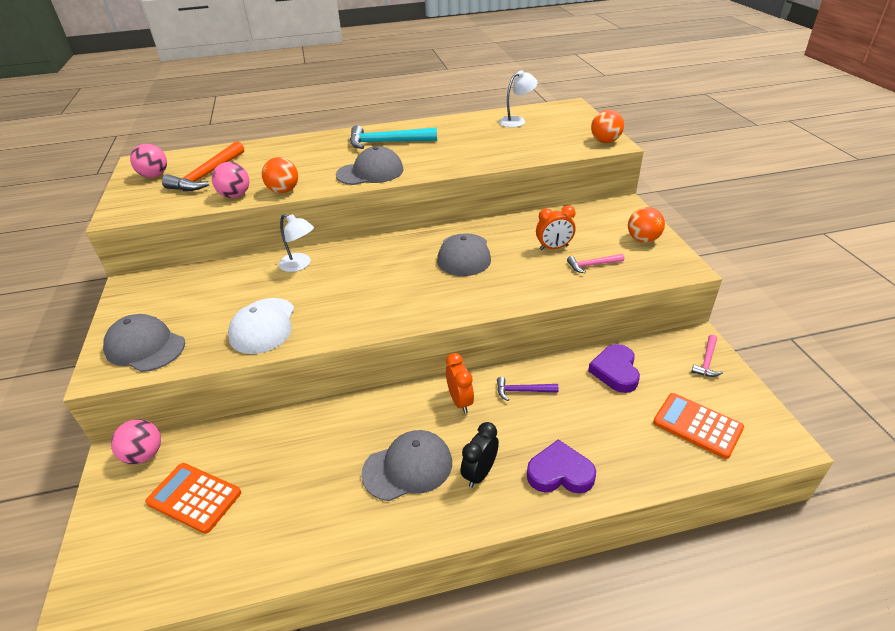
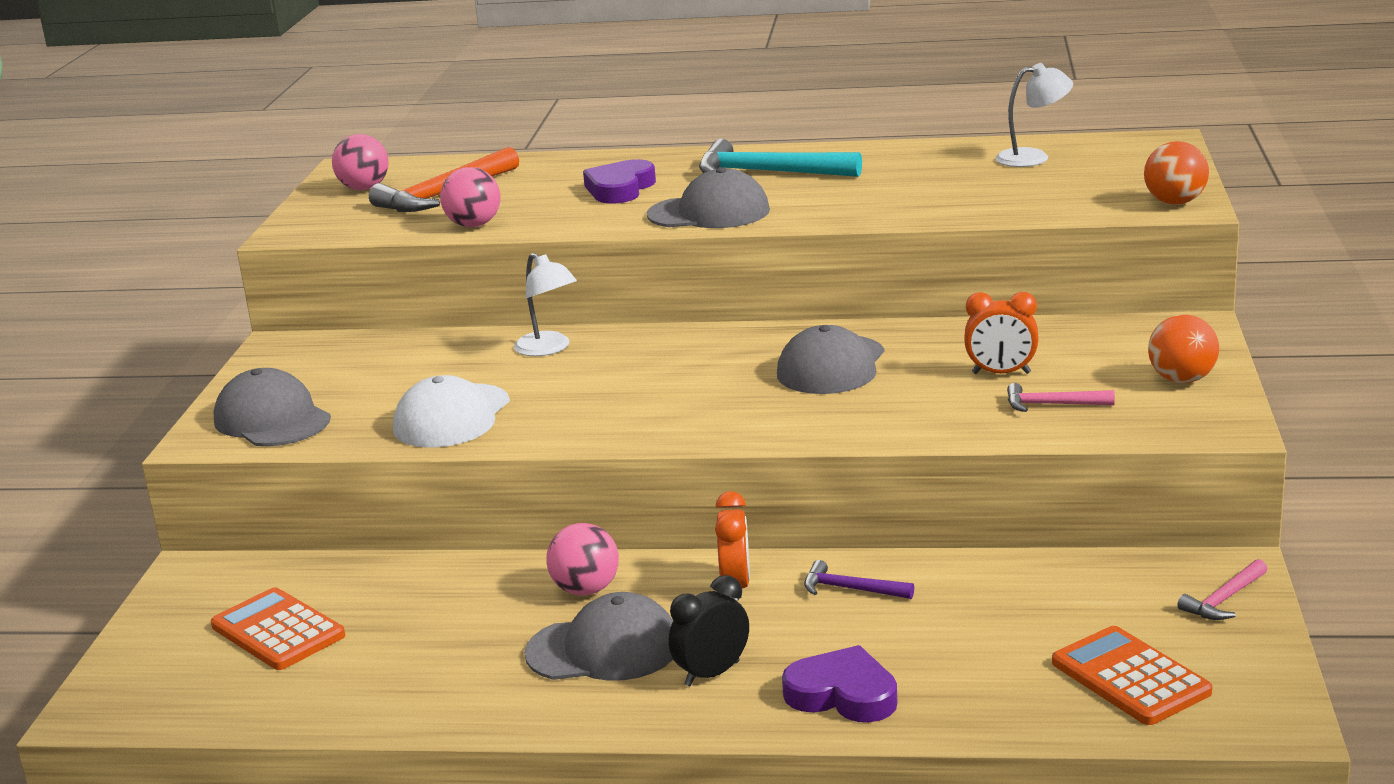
camera: 20 degrees right, 15 degrees down
(144, 455) = (228, 575): pink ball -> pink ball (586, 590)
(283, 191) = (552, 226): orange ball -> none
(615, 371) = (1037, 588): purple heart -> purple heart (620, 189)

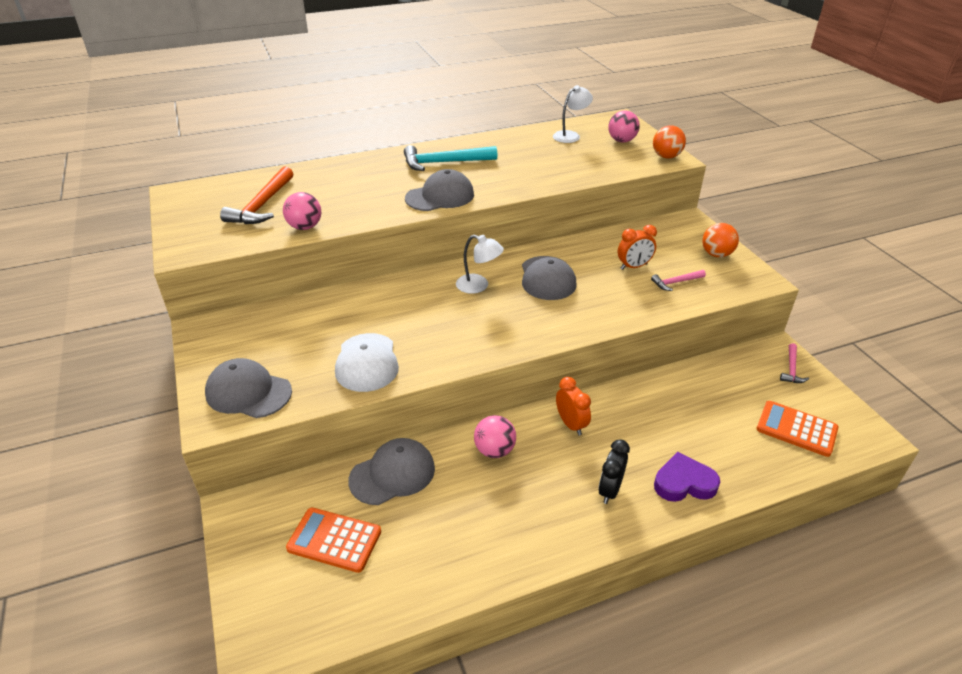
camera: 30 degrees left, 15 degrees up
(364, 188) = (202, 207): pink ball -> pink ball (621, 141)
(548, 349) = (381, 297): white lamp -> white lamp (478, 286)
(603, 649) = (539, 491): grey cap -> grey cap (392, 474)
(620, 189) = (370, 186): purple heart -> none
(850, 589) = (628, 410): purple hammer -> none

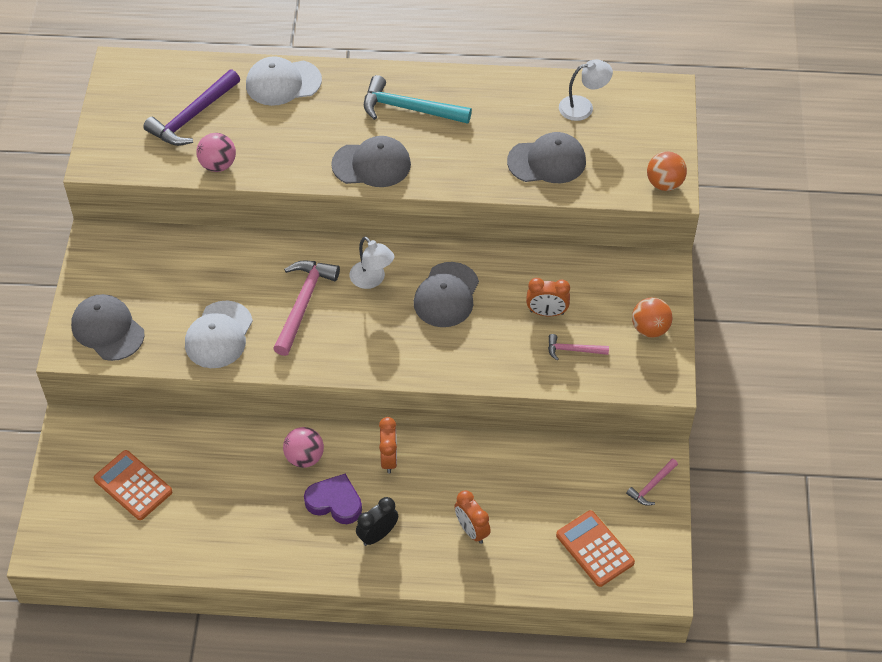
camera: 25 degrees right, 15 degrees up
(262, 205) = (192, 116): orange hammer -> purple hammer
(330, 171) = (283, 83): none -> white cap
(392, 474) = (207, 445): grey cap -> grey cap (547, 161)
(431, 317) = (303, 303): none -> pink hammer
(621, 141) = (636, 137): pink ball -> none
(684, 483) = (446, 555): purple heart -> purple heart (335, 502)
(687, 454) = (471, 530): none -> orange clock

